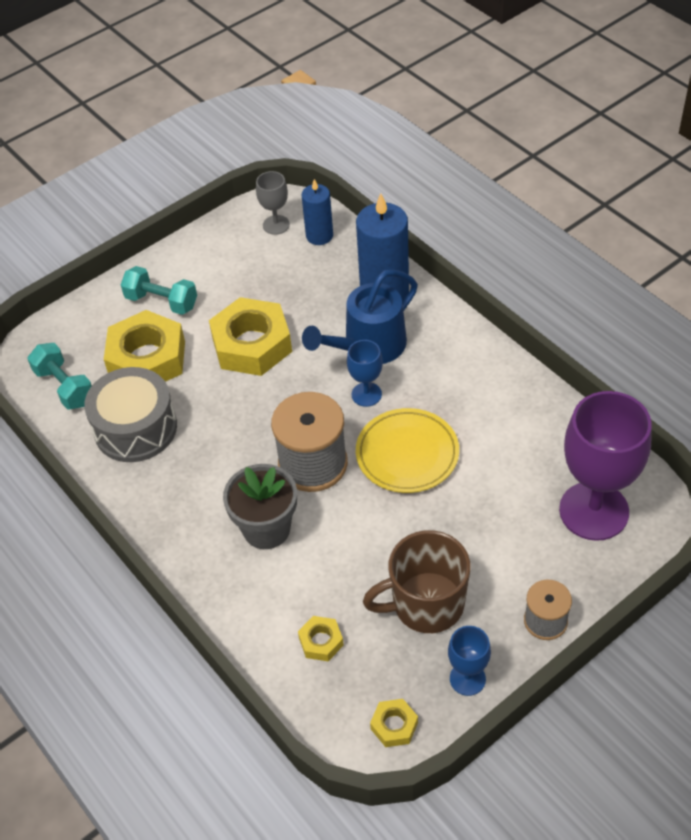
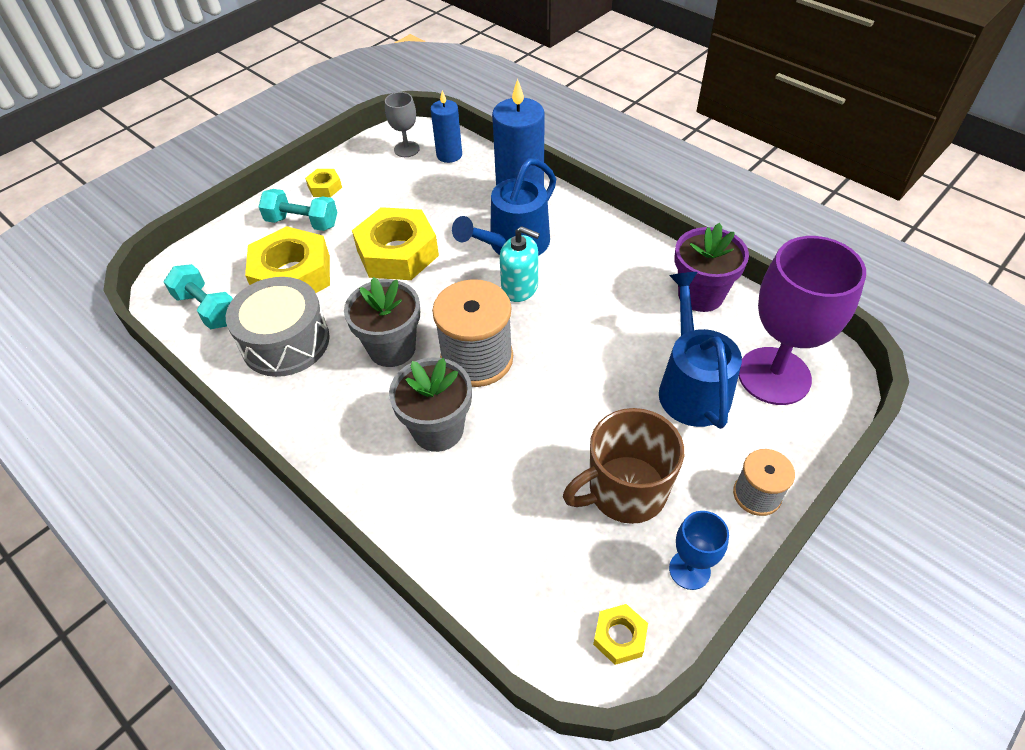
camera: 10 degrees left, 0 degrees up
(234, 445) = (392, 348): none -> grey flower pot
(321, 641) = (517, 546): yellow nut -> yellow nut (325, 187)
(366, 394) = (520, 288): blue goblet -> turquoise soap dispenser
(407, 454) = (572, 340): yellow plate -> none
(511, 513) = (691, 387): none -> blue watering can
(544, 420) = (700, 295): none -> purple flower pot

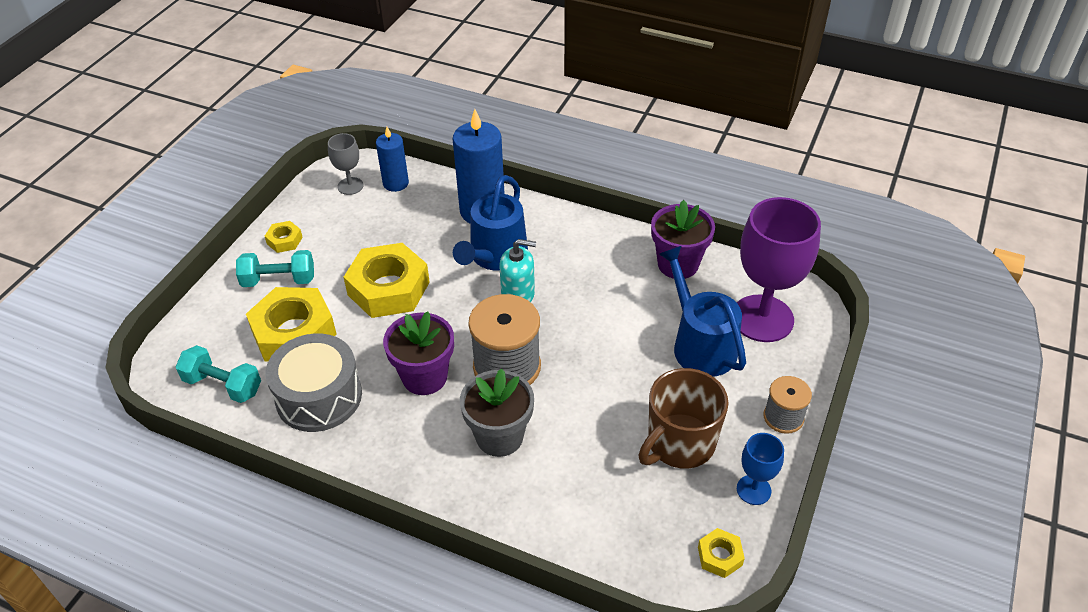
camera: 20 degrees left, 5 degrees down
(392, 348) = (424, 377): grey flower pot -> purple flower pot

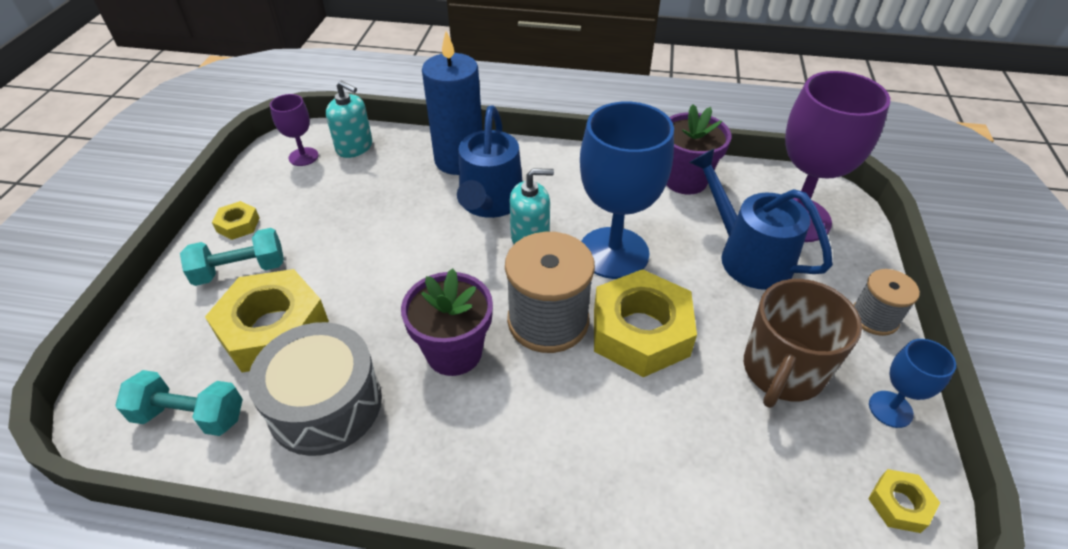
camera: 15 degrees left, 0 degrees up
(350, 186) = (303, 157): grey goblet -> purple goblet
(388, 288) = (378, 257): yellow nut -> yellow nut (640, 331)
(395, 183) = (354, 147): blue candle -> turquoise soap dispenser
(499, 437) = (571, 408): grey flower pot -> none
(584, 320) = (613, 253): none -> blue goblet

